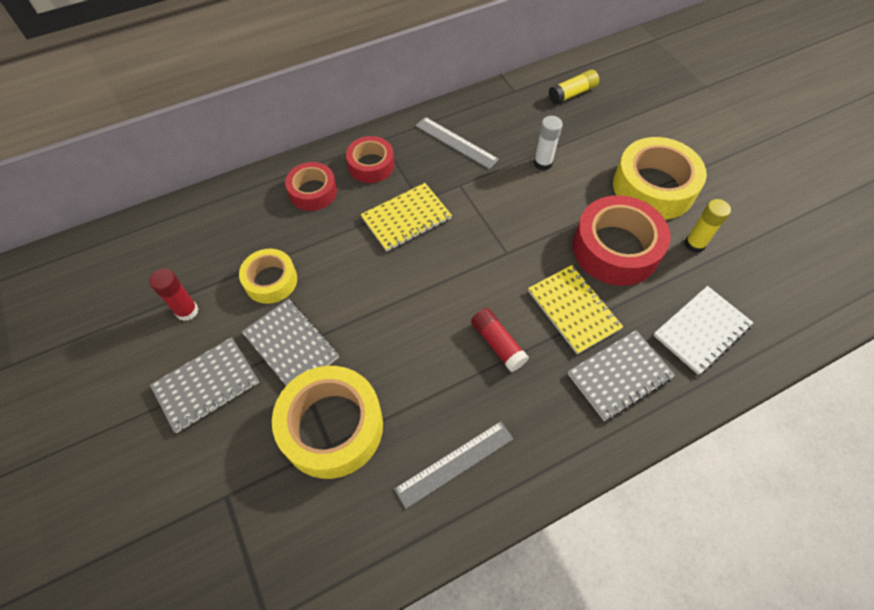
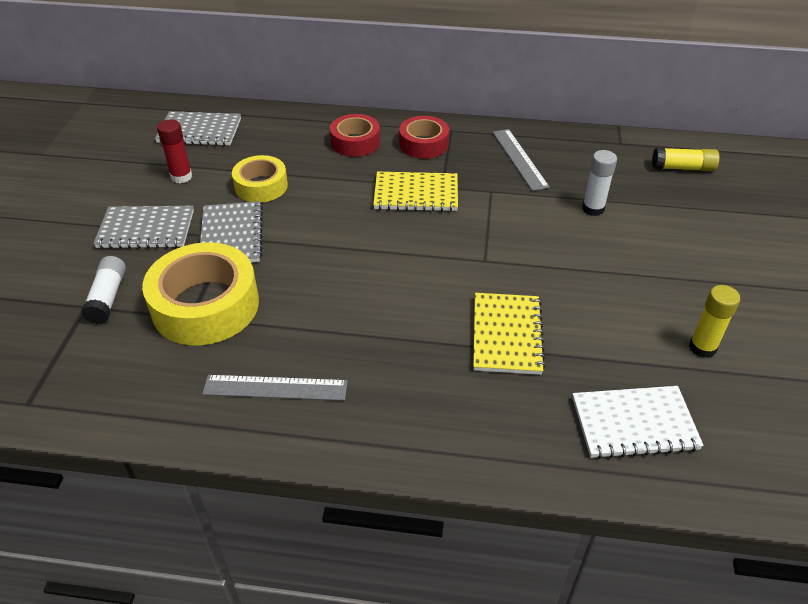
camera: 35 degrees right, 15 degrees down
(238, 474) = (108, 297): none -> white glue stick
(497, 344) = (405, 323): red glue stick -> none
(615, 249) = (603, 309): red tape -> none
(619, 376) = (501, 411): grey notebook -> grey notebook (199, 131)
(653, 187) = (700, 279): yellow tape -> none

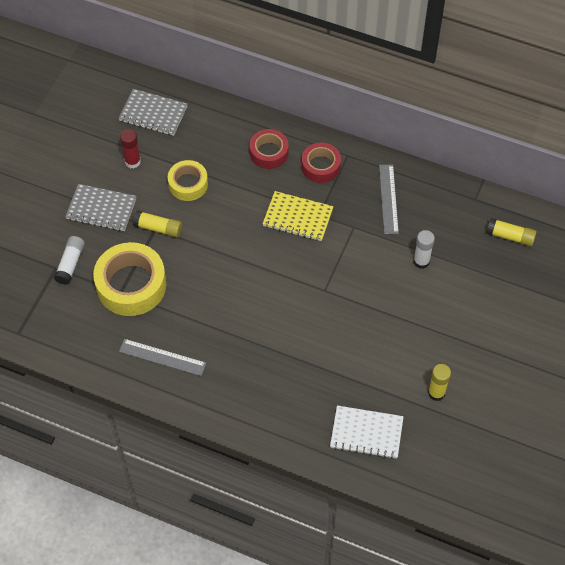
camera: 15 degrees right, 15 degrees up
(231, 236) = (158, 228): grey notebook -> yellow glue stick
(506, 335) = (315, 353): yellow notebook -> none

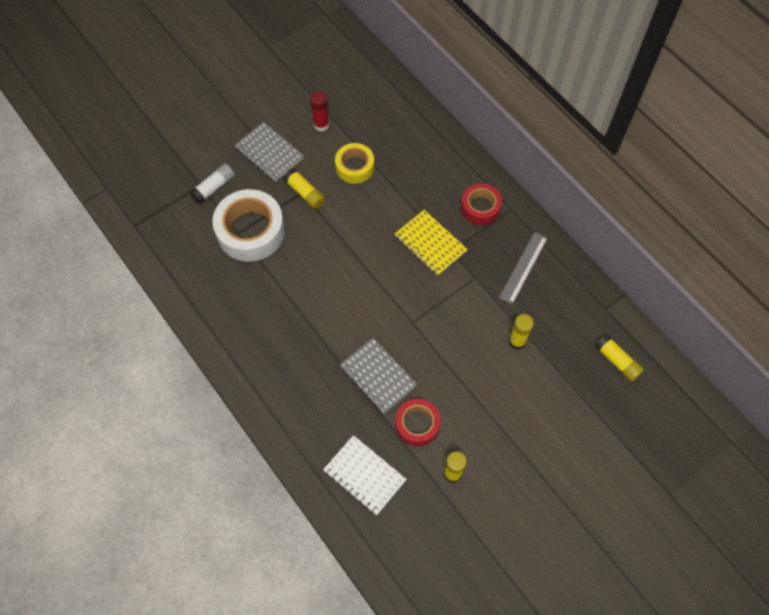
camera: 30 degrees right, 5 degrees up
(131, 285) = (250, 231): yellow tape -> white tape
(153, 113) = (365, 91): grey notebook -> grey notebook (378, 376)
(162, 357) = (235, 308): grey ruler -> none
(269, 153) = (442, 173): red tape -> red tape (417, 424)
(421, 261) = (517, 341): white glue stick -> yellow glue stick

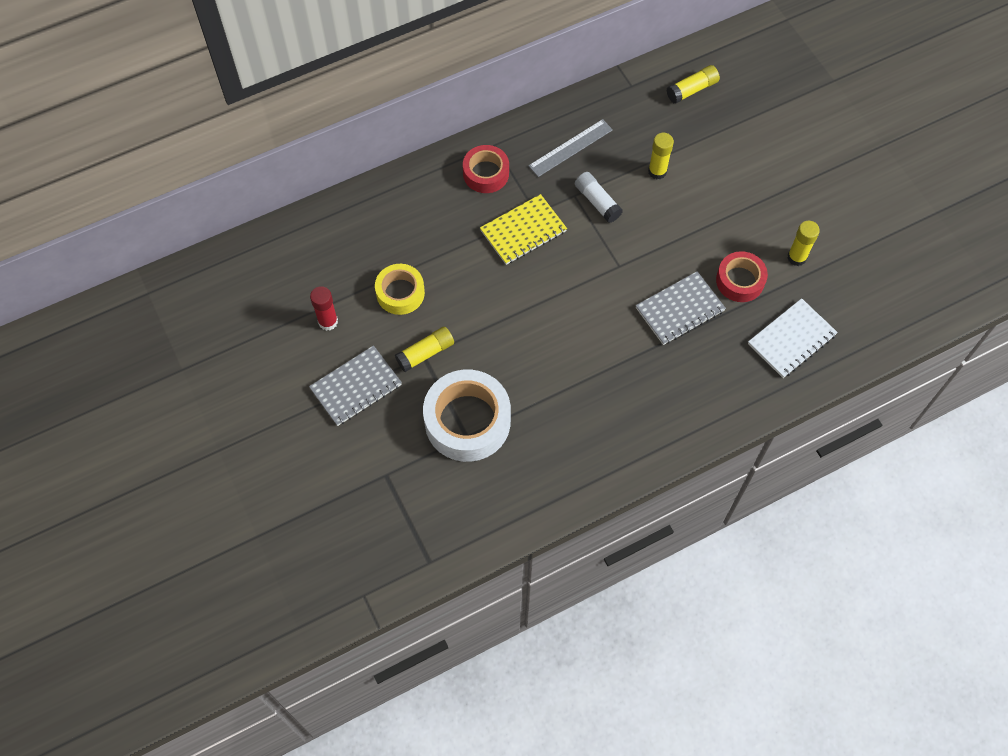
camera: 80 degrees left, 0 degrees up
(214, 187) = (393, 458): white glue stick -> white glue stick (597, 202)
(523, 267) = (570, 148): grey ruler -> grey ruler turned 75 degrees counterclockwise

